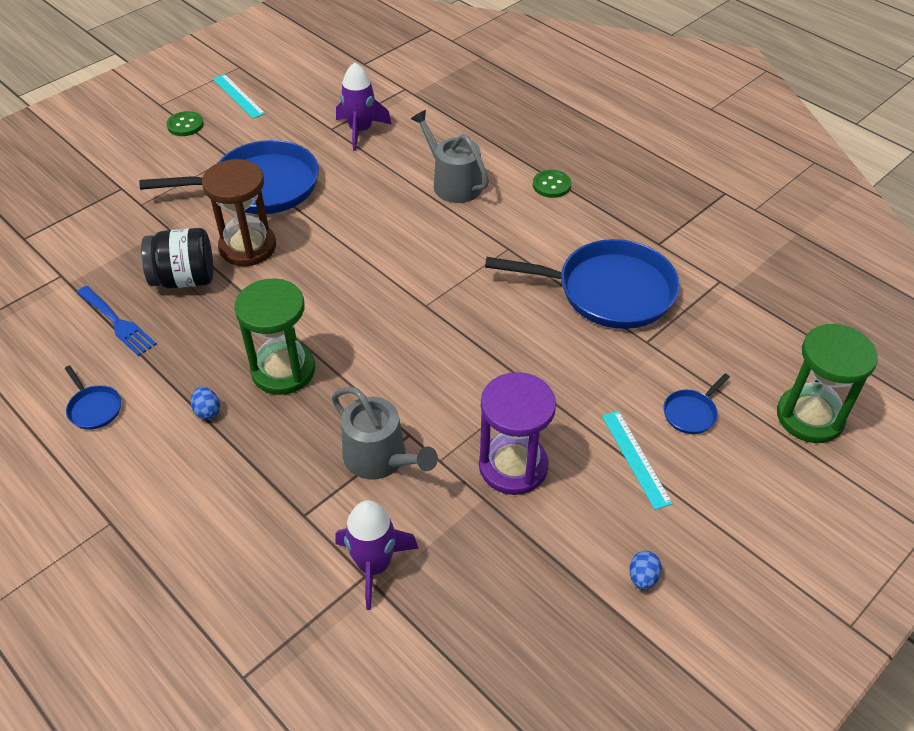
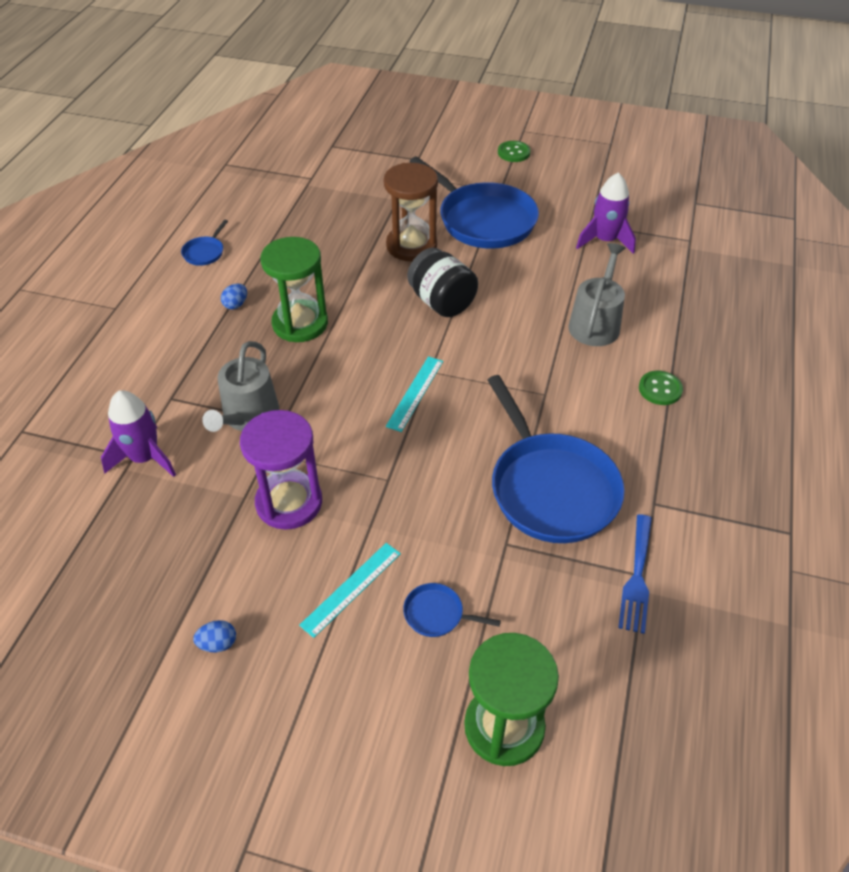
camera: 60 degrees right, 0 degrees up
(118, 323) = (287, 224): blue fork -> blue fork (637, 577)
(184, 279) = (353, 232): black jar -> black jar (442, 302)
(238, 96) = (575, 160): turquoise ruler -> turquoise ruler (415, 393)

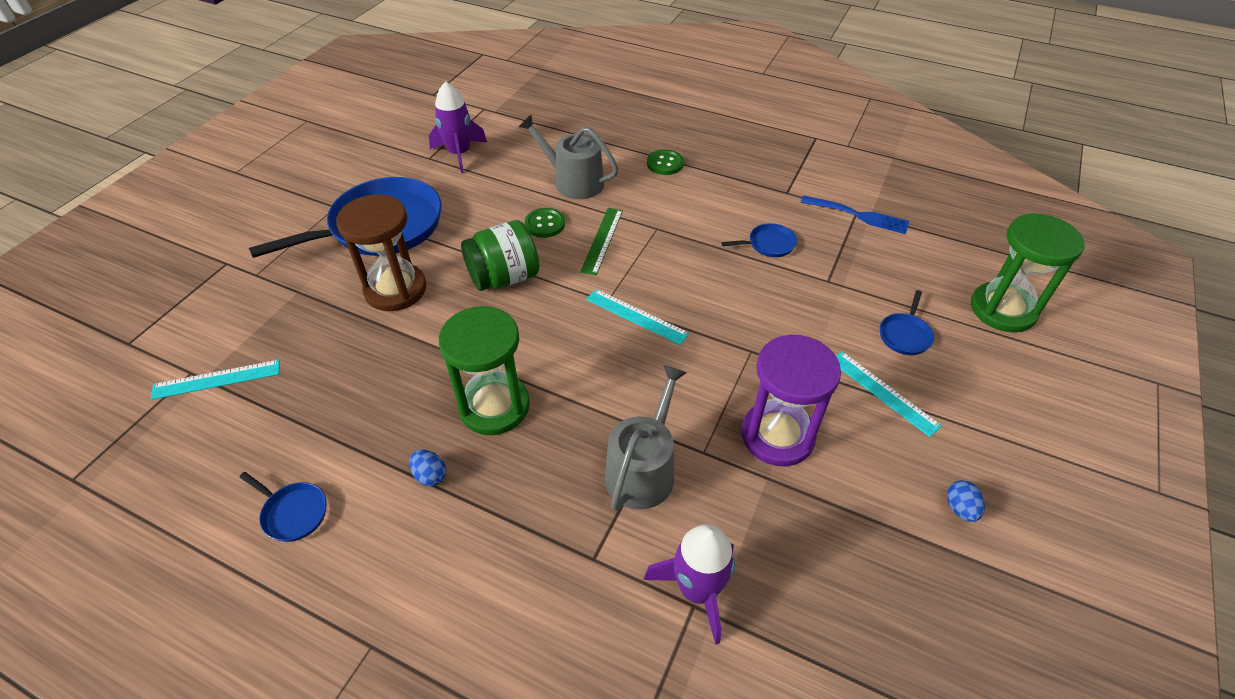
camera: 80 degrees left, 0 degrees up
(248, 416) = (643, 469): grey watering can -> grey watering can turned 90 degrees counterclockwise
(307, 190) = (216, 379): none -> turquoise ruler
(442, 302) = (504, 278): black jar -> green jar
(512, 356) = (602, 240): none -> green ruler
(513, 153) = (272, 186): green button -> green button (545, 224)
(550, 488) = (768, 244): blue pan -> blue pan, size x0.41

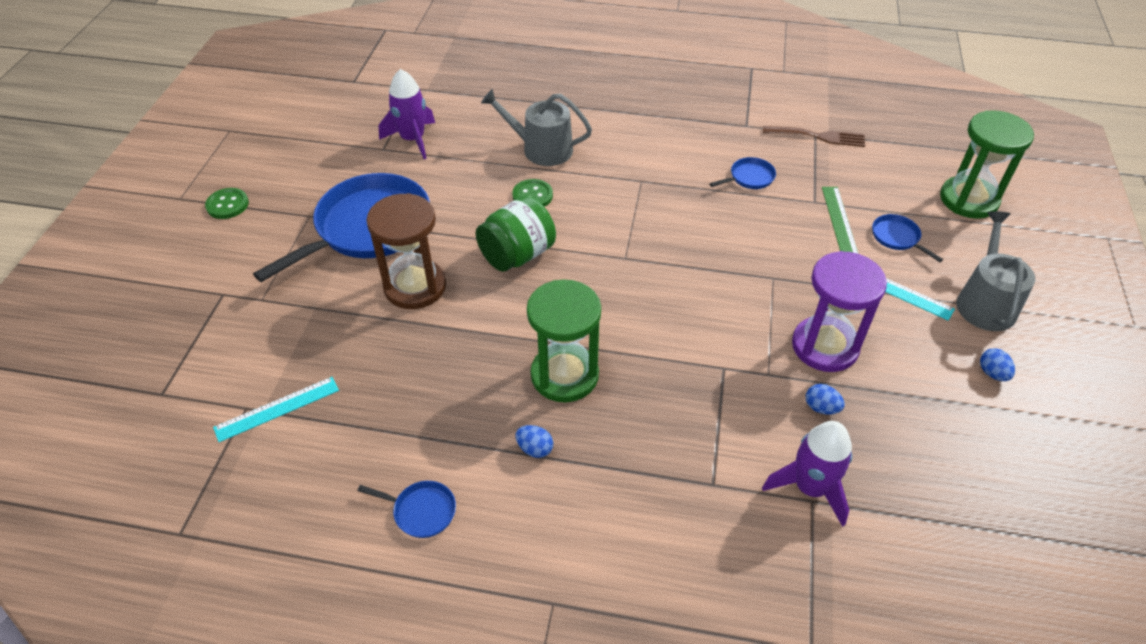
camera: 15 degrees left, 0 degrees up
(602, 240) = (595, 201): green ruler -> green ruler (839, 221)
(636, 316) = (658, 266): turquoise ruler -> none
(643, 469) = (722, 400): grey watering can -> grey watering can (985, 302)
(665, 164) = (622, 116): green button -> green button (227, 205)
(746, 502) = (821, 408): none -> blue egg
(859, 215) = (818, 136): blue fork -> brown fork
(905, 335) = (897, 237): blue pan -> blue pan turned 135 degrees clockwise

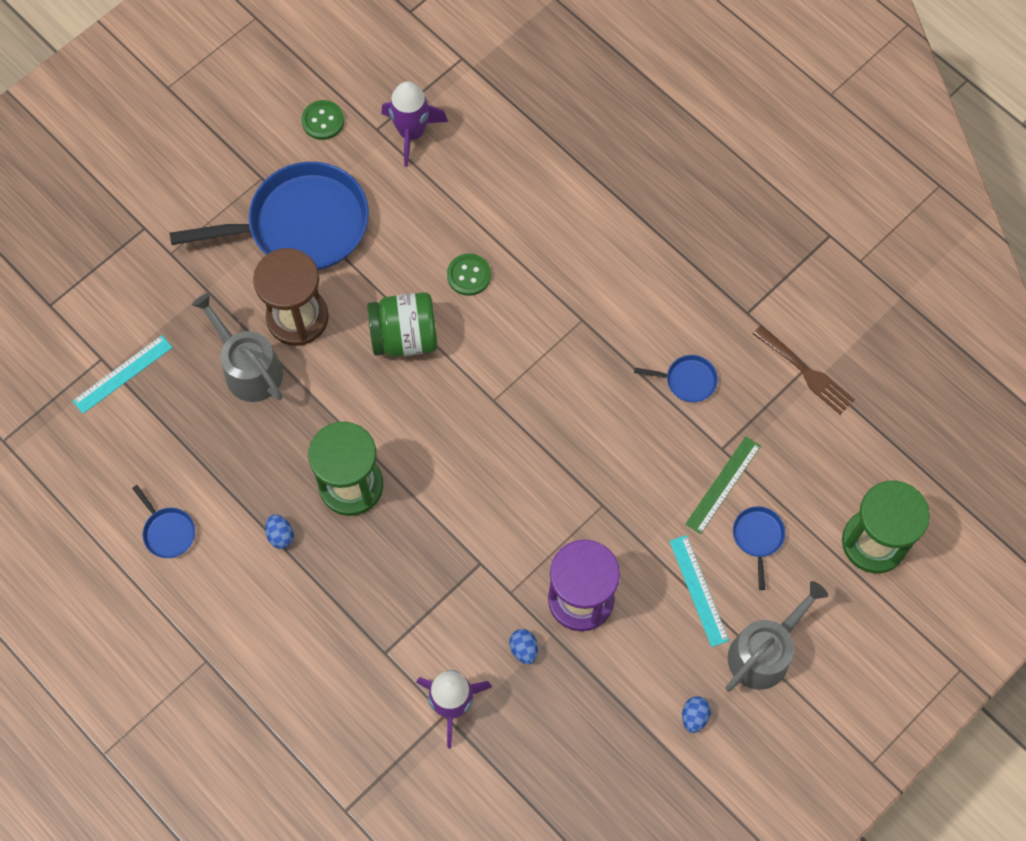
camera: 35 degrees right, 20 degrees up
(227, 205) = (202, 121): green button -> green button (323, 121)
(277, 408) = (122, 374): turquoise ruler -> turquoise ruler turned 45 degrees counterclockwise
(541, 149) = (521, 220): grey watering can -> grey watering can (248, 369)

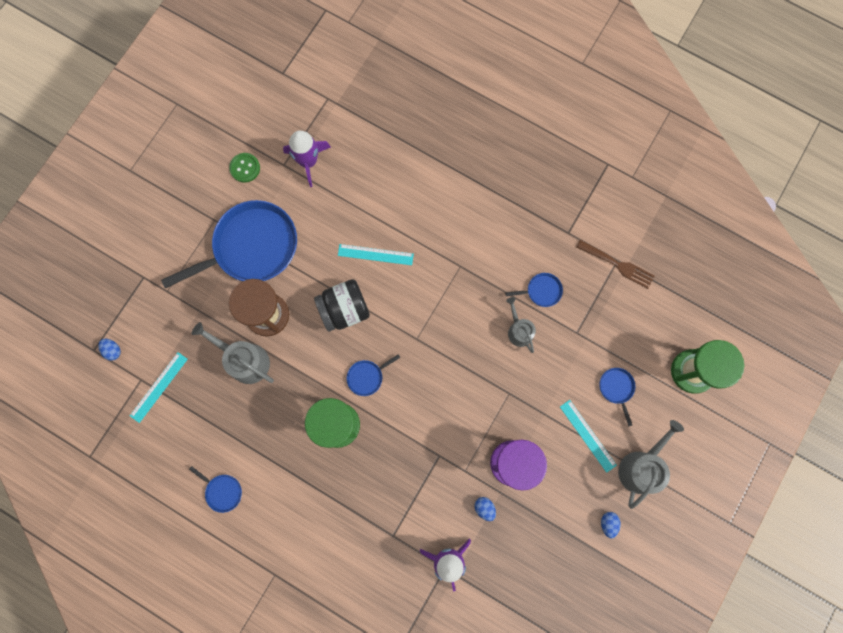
camera: 15 degrees left, 10 degrees up
(280, 535) = (300, 473): blue egg -> blue egg (113, 350)
(405, 337) = (344, 310): green jar -> black jar
(410, 433) = (367, 377): none -> blue pan
(469, 275) = (375, 254): green button -> turquoise ruler
(640, 425) = (519, 330): none -> grey watering can
(723, 485) = (584, 358): green ruler -> none

